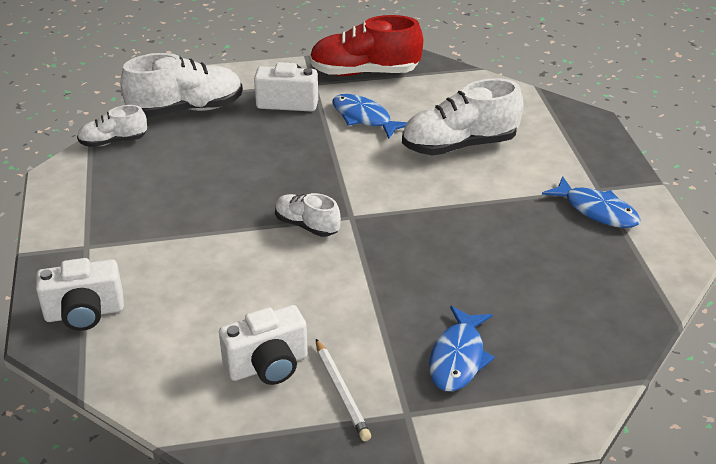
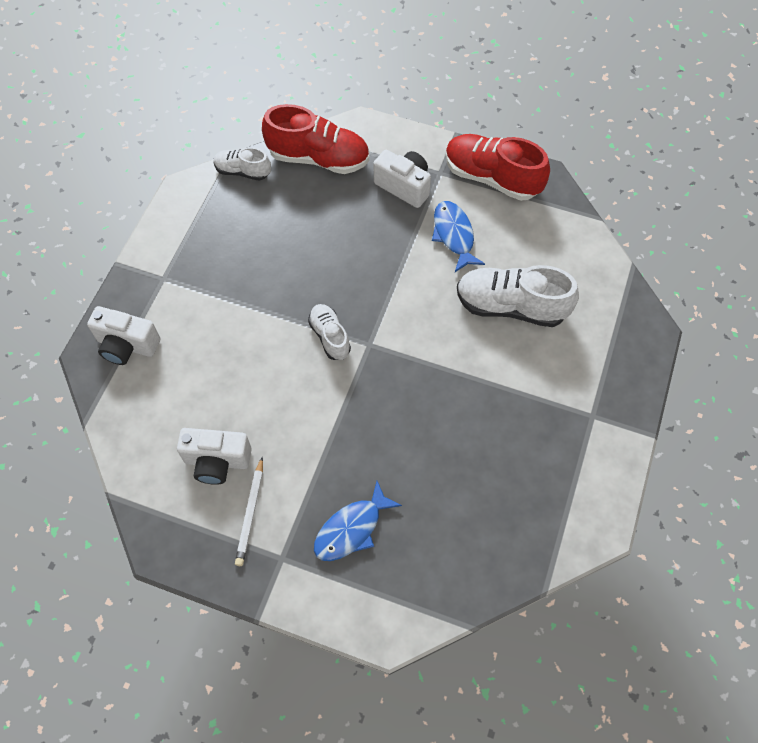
camera: 30 degrees right, 25 degrees up
(186, 109) = (318, 158): white shoe -> red shoe
(596, 210) = (571, 439): blue fish -> none

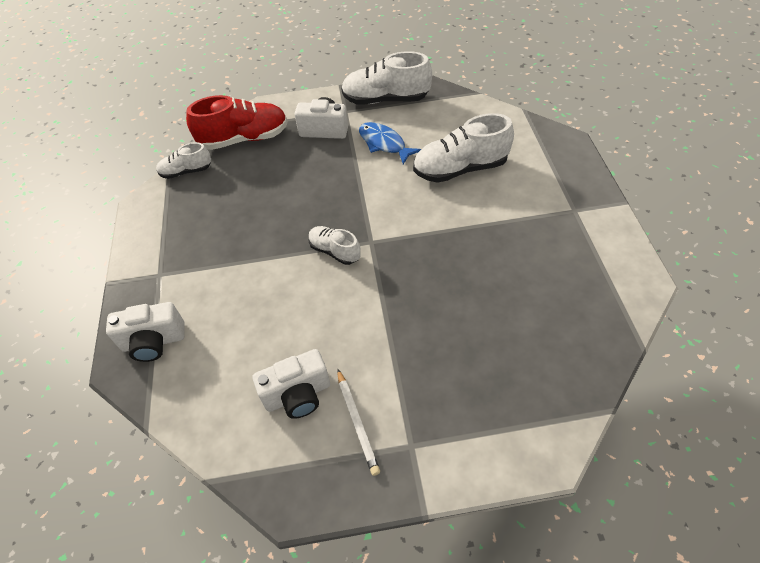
camera: 25 degrees left, 10 degrees down
(351, 529) = (455, 386): blue fish -> none
(492, 178) = (386, 99): red shoe -> white shoe

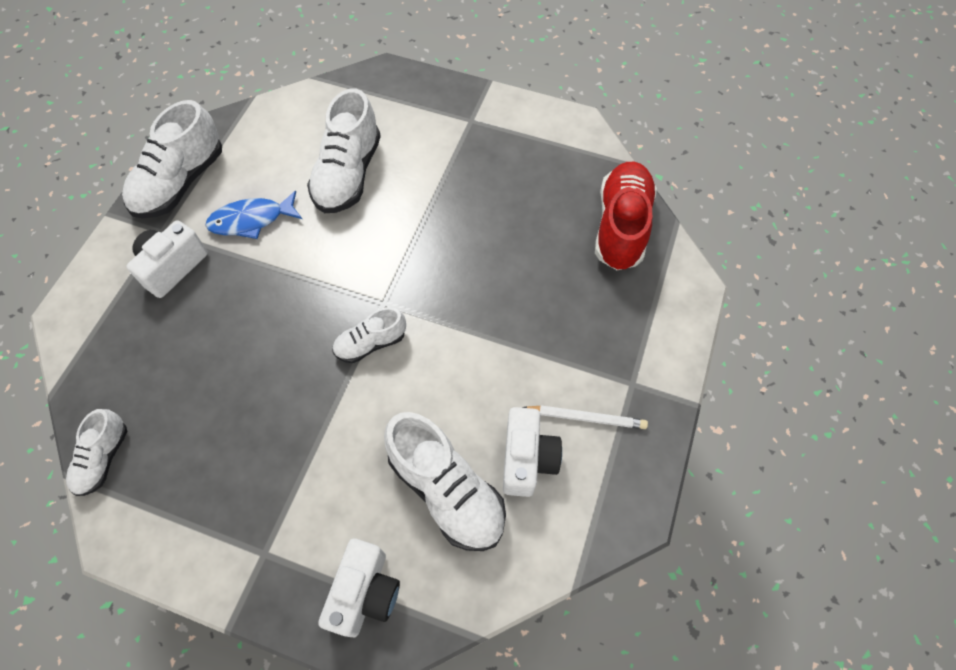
camera: 65 degrees left, 10 degrees up
(244, 139) = (105, 362): red shoe -> red shoe (621, 226)
(247, 353) = (446, 490): none -> white shoe

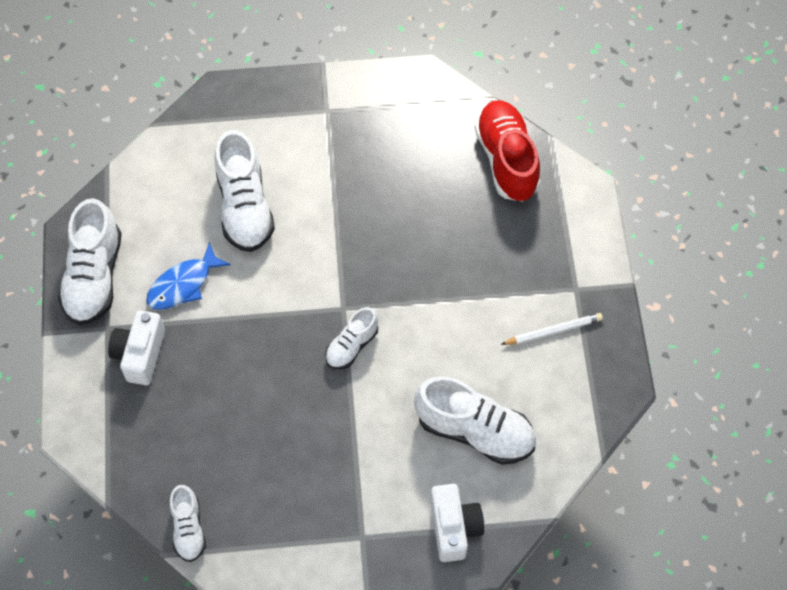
camera: 25 degrees left, 0 degrees up
(527, 459) = (523, 381): white camera -> none

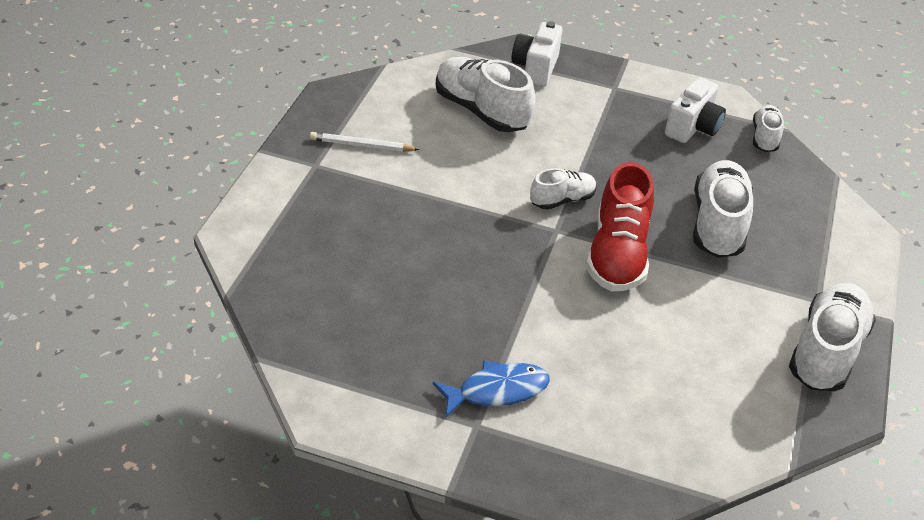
camera: 160 degrees left, 20 degrees down
(140, 354) = (785, 266): white camera -> white camera (692, 128)
(183, 284) = (722, 309): blue fish -> blue fish (497, 391)
(245, 207) = (626, 357): white shoe -> white shoe (717, 224)
(506, 160) = (296, 291): red shoe -> red shoe (617, 254)

